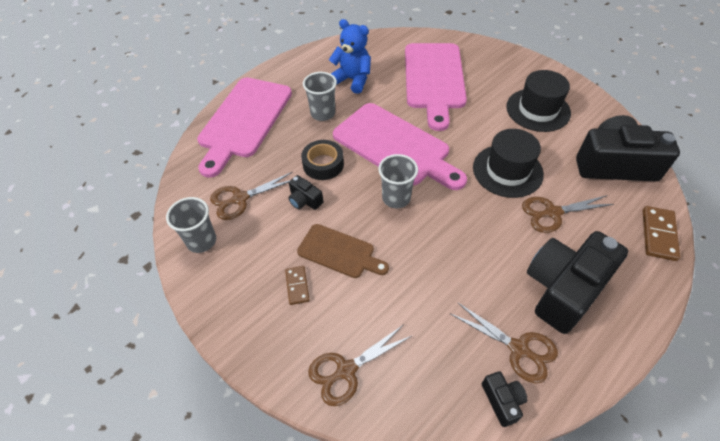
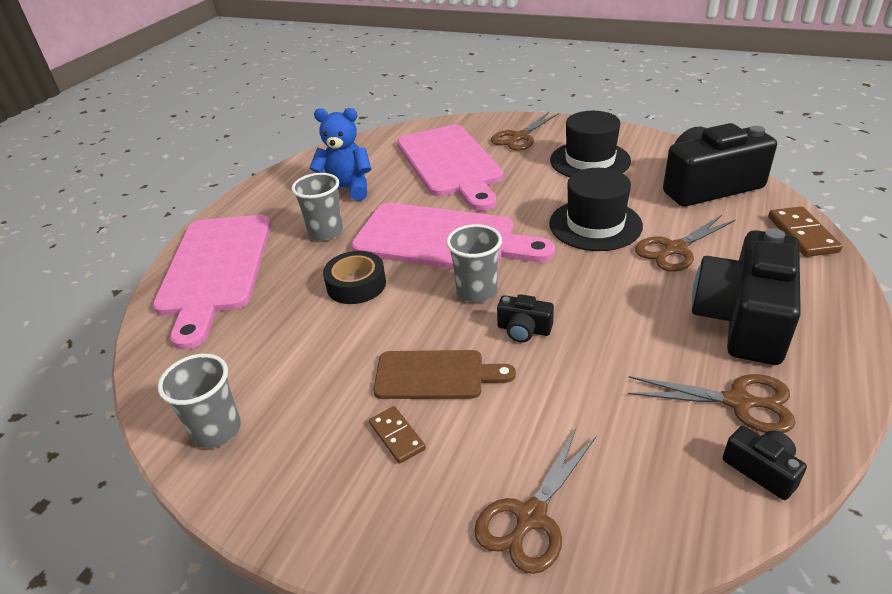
camera: 20 degrees left, 15 degrees down
(240, 199) = (254, 359): brown scissors -> brown scissors (520, 137)
(304, 200) = (352, 331): black camera -> black camera (523, 329)

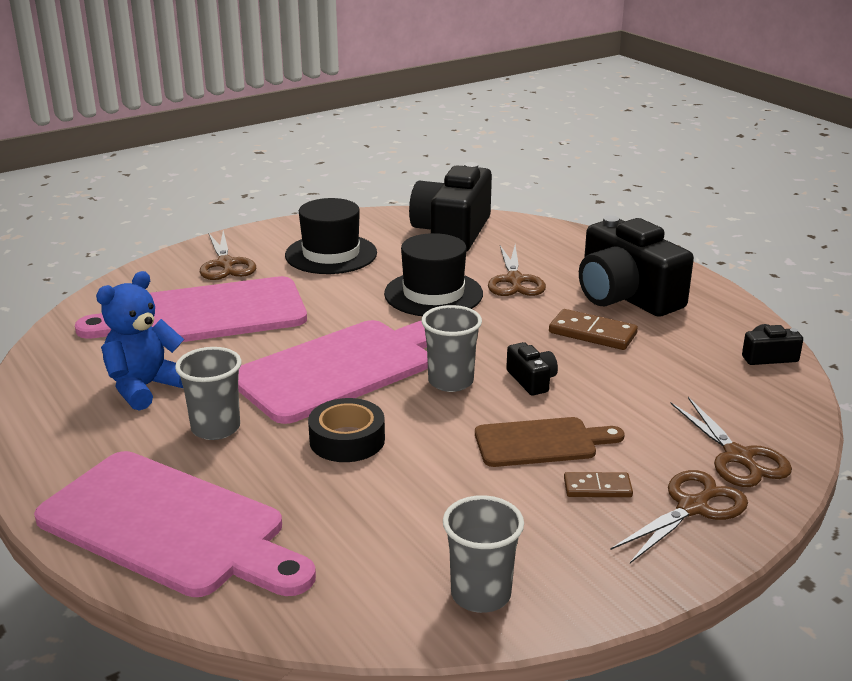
camera: 60 degrees left, 10 degrees down
(435, 375) = (541, 443): brown cutting board -> brown cutting board turned 45 degrees clockwise
(450, 164) = (207, 314): pink cutting board -> pink cutting board turned 150 degrees clockwise
(523, 329) = (531, 380): black camera -> black camera turned 75 degrees counterclockwise
(738, 402) = (703, 336): brown scissors -> brown scissors (692, 507)
(802, 234) = (562, 234): brown domino -> brown domino (592, 333)

